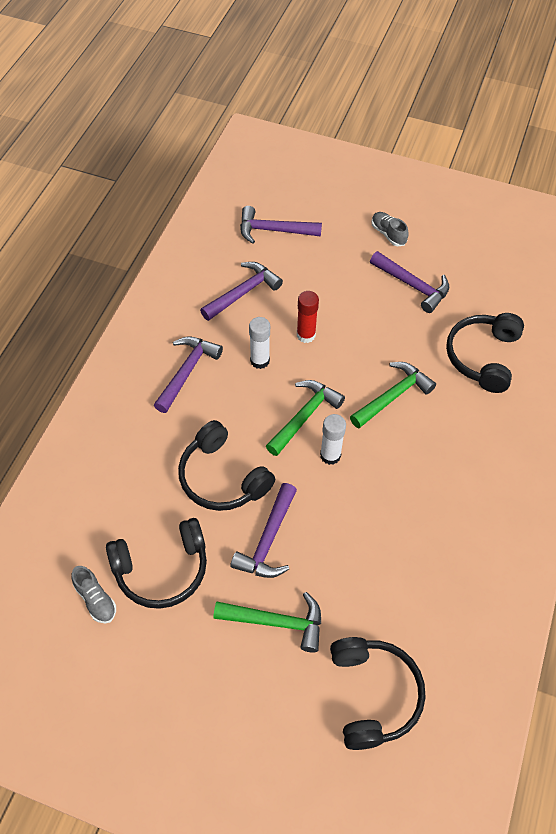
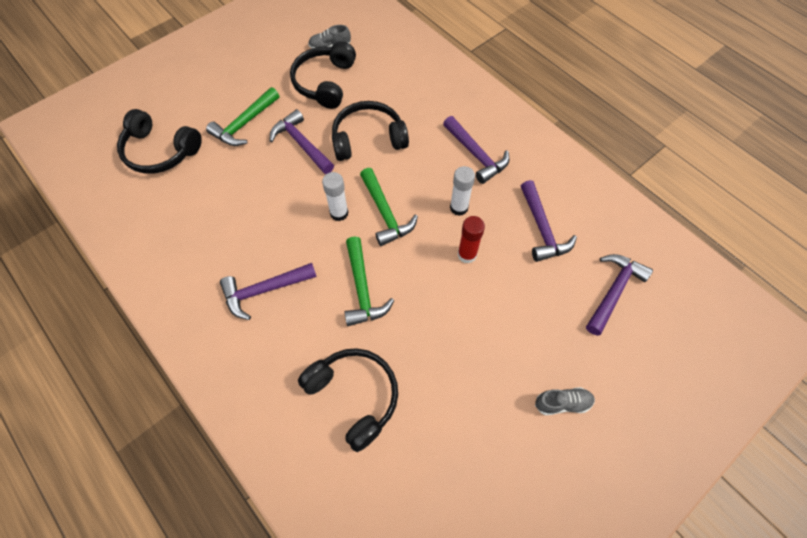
camera: 120 degrees right, 5 degrees up
(413, 286) = (477, 384): purple hammer -> purple hammer (264, 290)

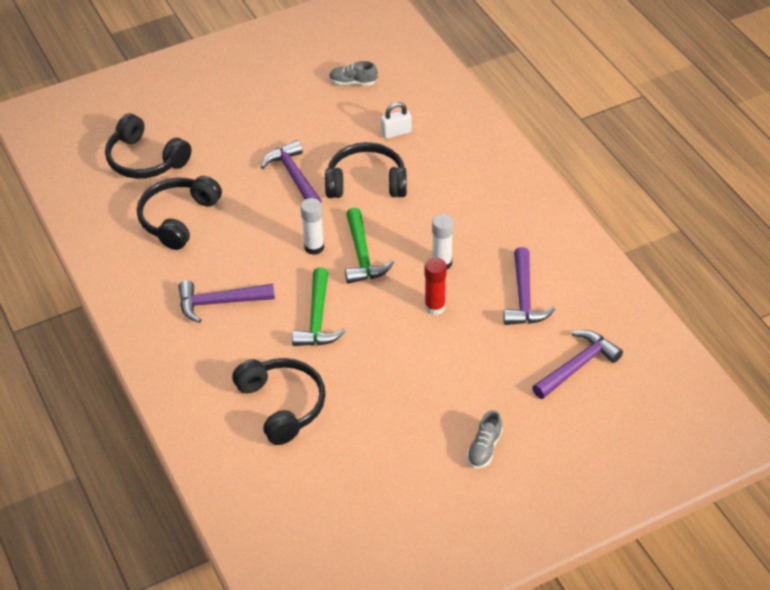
camera: 15 degrees right, 15 degrees down
(244, 124) = (238, 147): green hammer -> none
(325, 82) = (336, 119): black headphones -> black headphones (178, 218)
(380, 87) = (396, 132): none -> white padlock
(476, 155) = (479, 217): purple hammer -> none
(562, 403) = (484, 448): grey shoe -> grey shoe turned 105 degrees clockwise

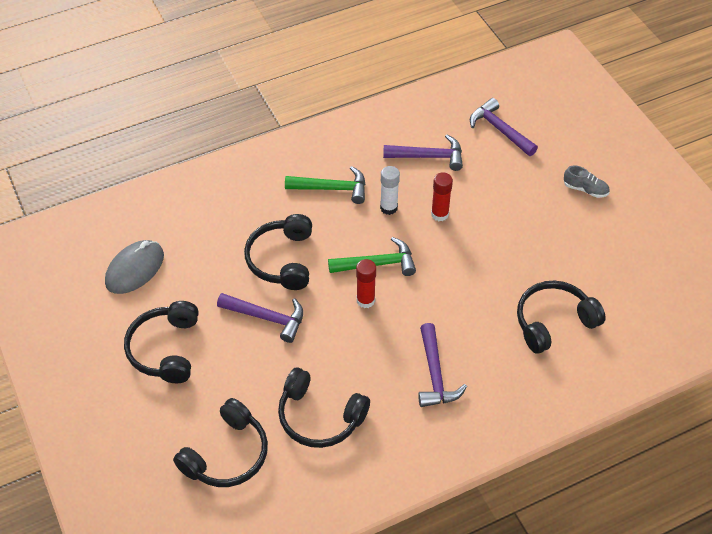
camera: 90 degrees left, 5 degrees up
(260, 111) = (165, 349): none -> black headphones
(294, 176) = (267, 318): purple hammer -> purple hammer turned 135 degrees counterclockwise
(314, 247) = (365, 300): white glue stick -> red glue stick
(317, 319) = (454, 297): green hammer -> green hammer (332, 188)
(353, 82) = (135, 269): grey shoe -> grey mouse
(396, 132) = (215, 236): white padlock -> none

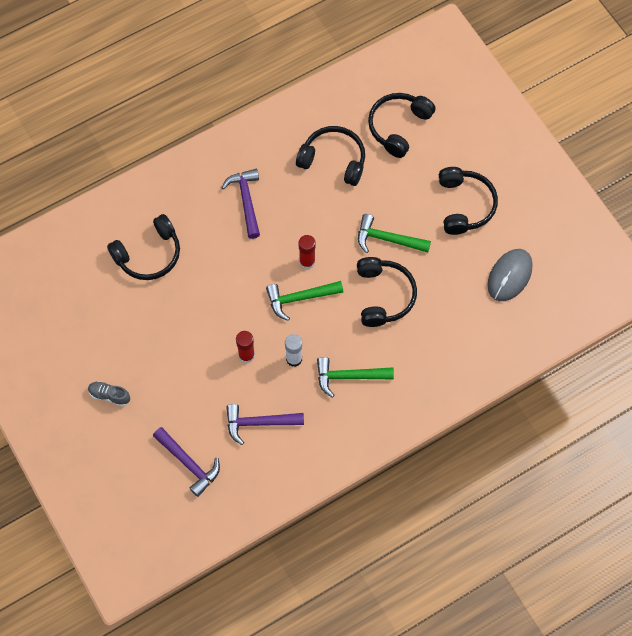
camera: 175 degrees right, 15 degrees up
(267, 318) = (387, 239): purple hammer -> green hammer

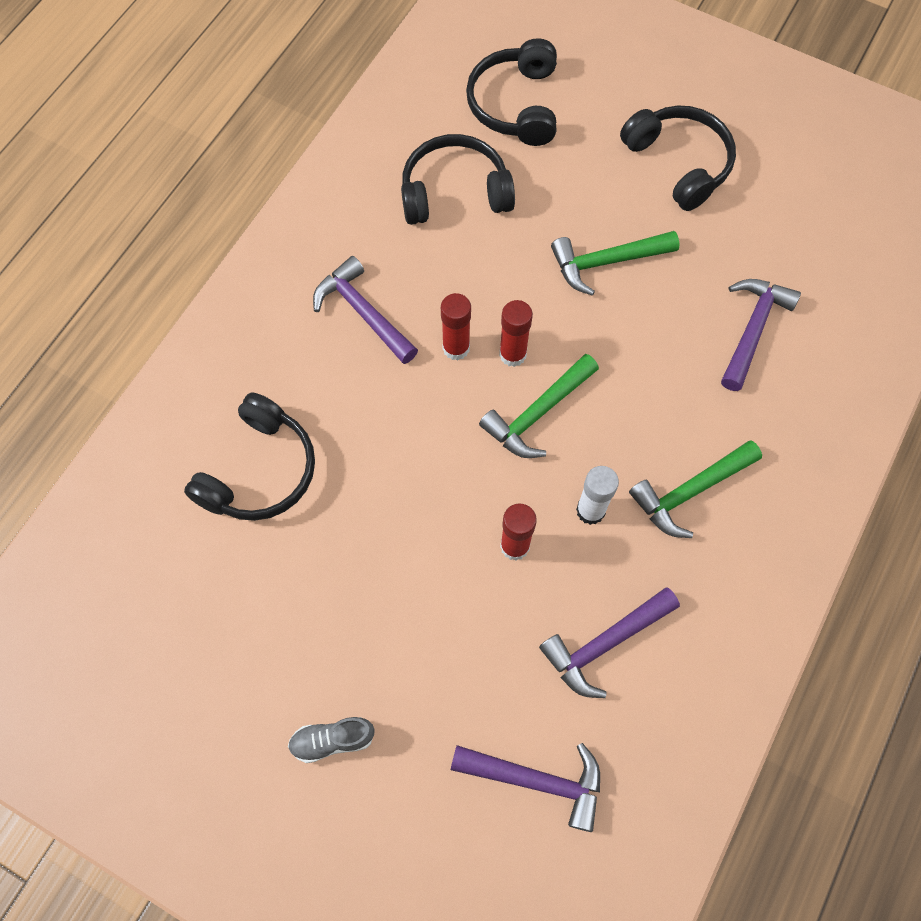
camera: 30 degrees left, 0 degrees up
(281, 243) = (456, 348): none -> red glue stick
(384, 295) = (657, 344): black headphones -> none
(439, 314) = (752, 329): none -> purple hammer
(509, 276) = (808, 226): grey mouse -> none

